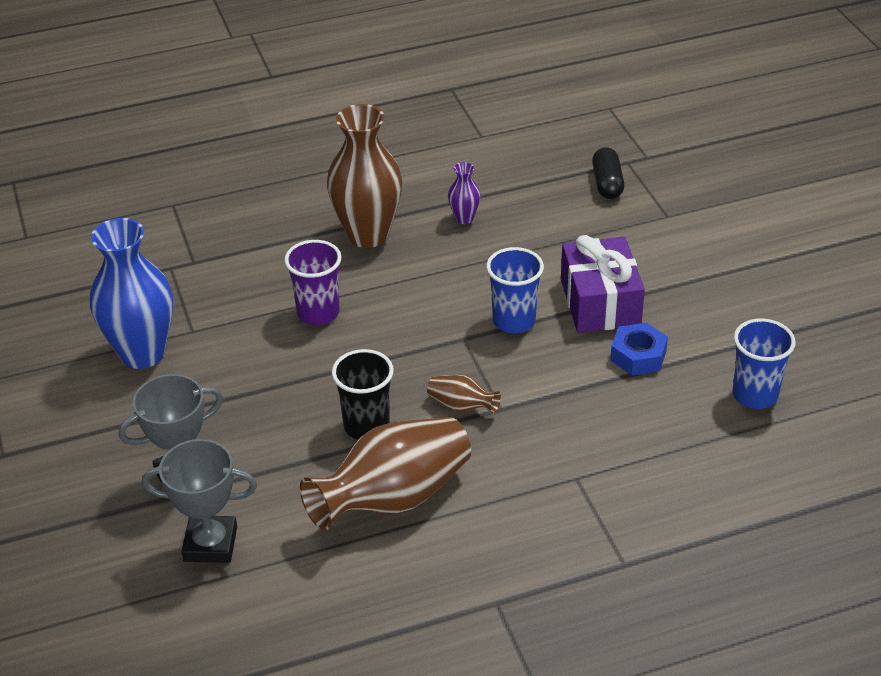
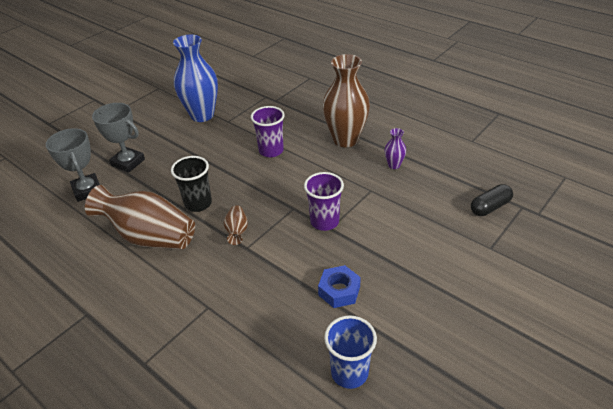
camera: 60 degrees right, 0 degrees up
(514, 321) = (324, 221): blue cup -> purple cup
(600, 302) = (374, 251): purple gift -> none

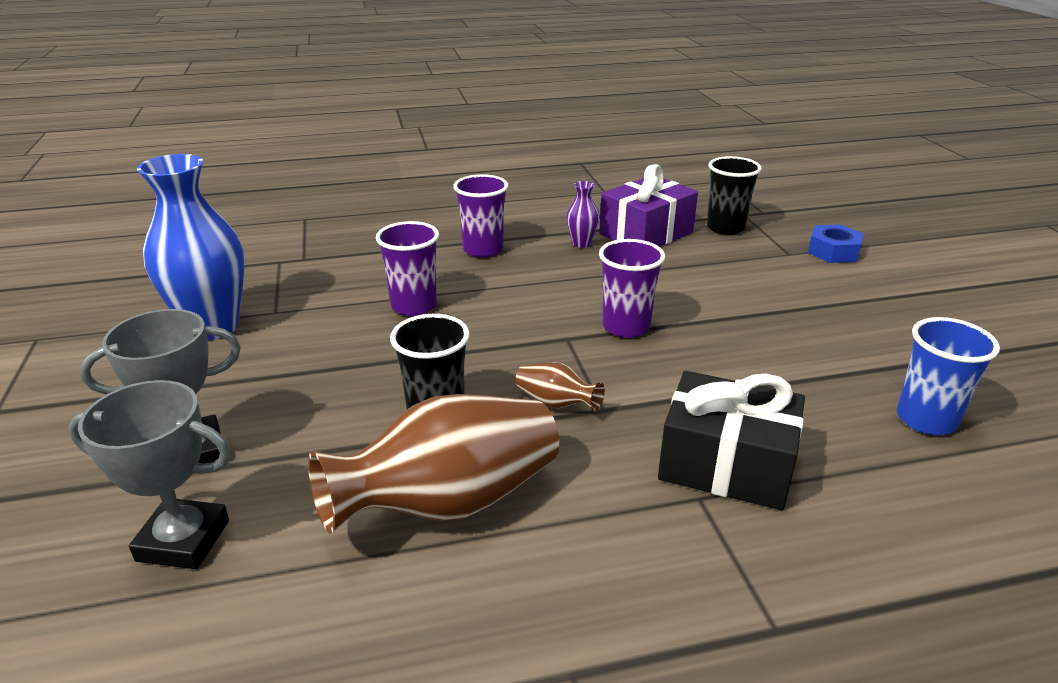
camera: 55 degrees left, 10 degrees down
(239, 306) = (726, 464): none -> black gift
(339, 291) = (771, 369): blue nut -> blue nut (833, 251)
(345, 139) = (483, 249): brown vase -> purple cup
(438, 181) = (646, 233): none -> purple gift
(490, 207) = (725, 228): black capsule -> black cup

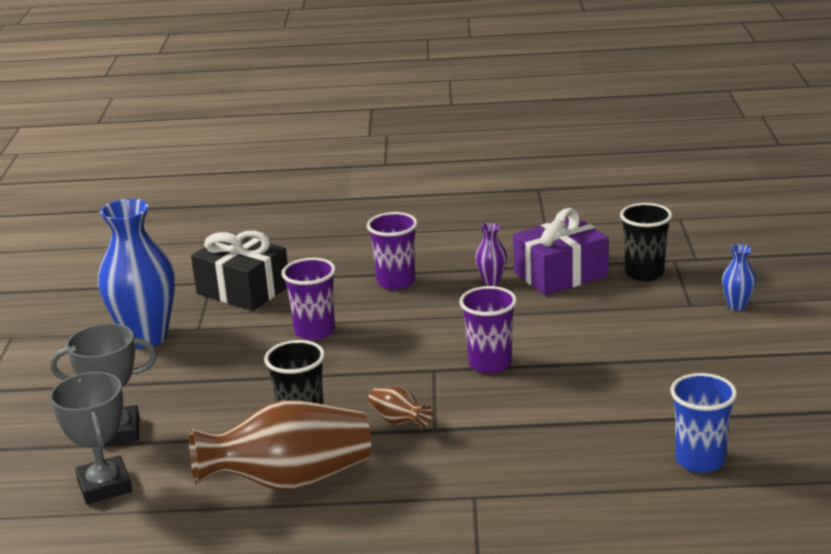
camera: 15 degrees right, 5 degrees down
(183, 540) = (104, 486): grey trophy -> grey trophy turned 45 degrees clockwise
(726, 464) = (509, 477): black gift -> black gift (243, 290)
(833, 251) = (737, 305): blue nut -> blue vase

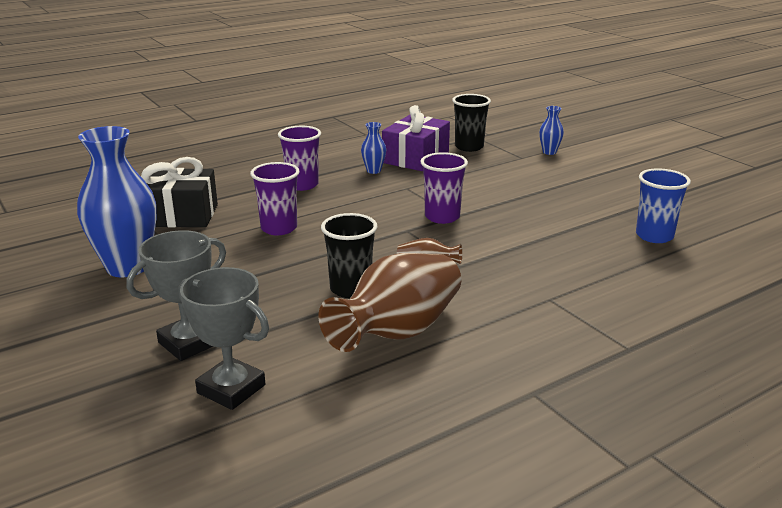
camera: 35 degrees left, 0 degrees up
(491, 281) = (373, 171): purple vase -> blue vase

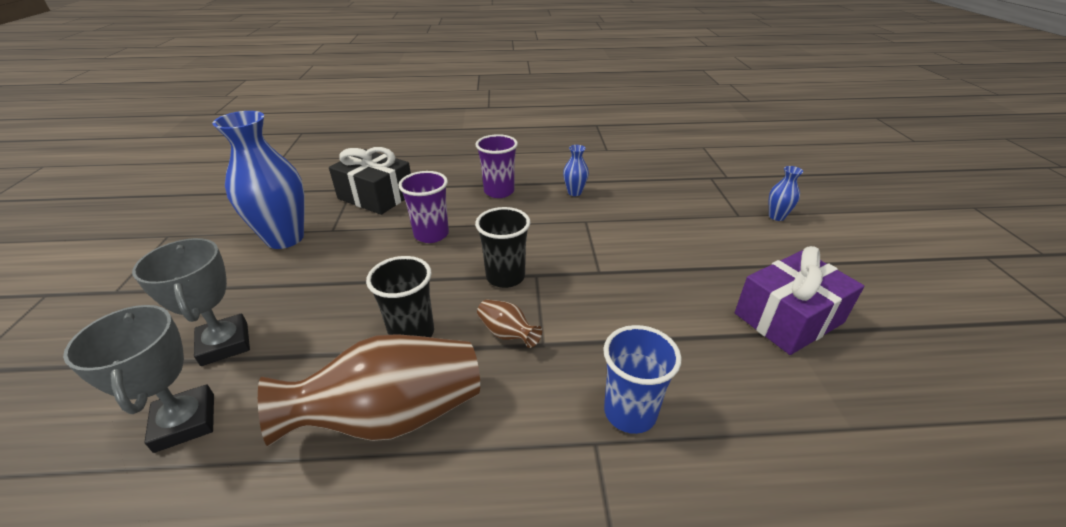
camera: 30 degrees right, 10 degrees up
(188, 343) = (225, 344): grey trophy -> grey trophy turned 75 degrees clockwise
(416, 158) = (627, 188): purple gift -> purple gift (788, 318)
(442, 217) = (585, 269): purple cup -> none
(469, 147) = (692, 188): black cup -> black cup (505, 277)
(654, 236) = (820, 390): blue cup -> blue cup (630, 412)

